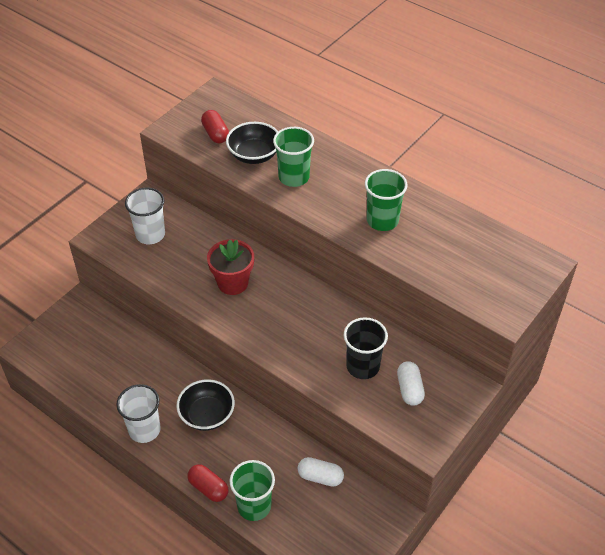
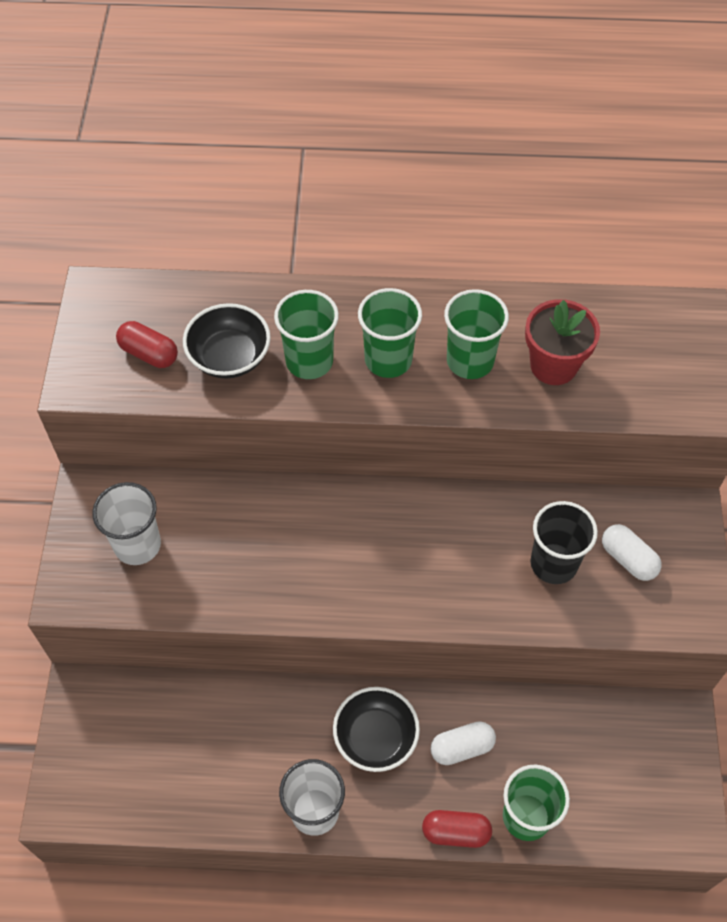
camera: 35 degrees left, 10 degrees up
(232, 283) = (306, 549): red flower pot -> red flower pot (553, 365)
(320, 477) = (570, 726): white capsule -> white capsule (462, 747)
(337, 197) = (388, 360): none -> green cup

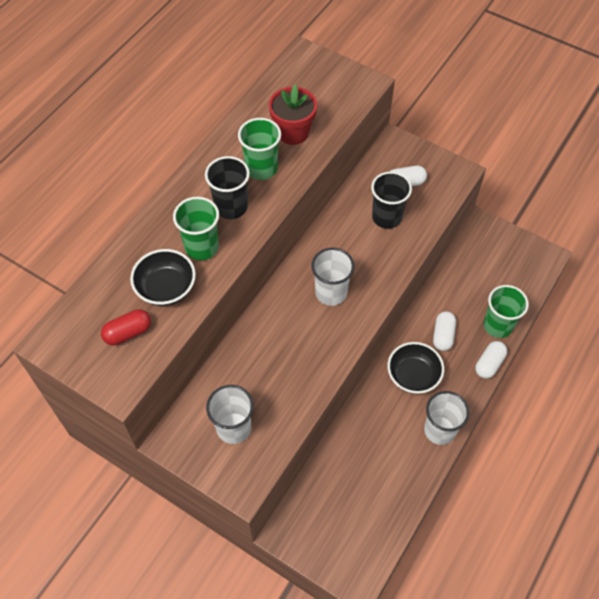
camera: 60 degrees left, 0 degrees up
(388, 360) = (231, 207): green cup -> black cup
(389, 555) = (331, 292): none -> white cup
(456, 832) = (489, 364): red capsule -> white capsule

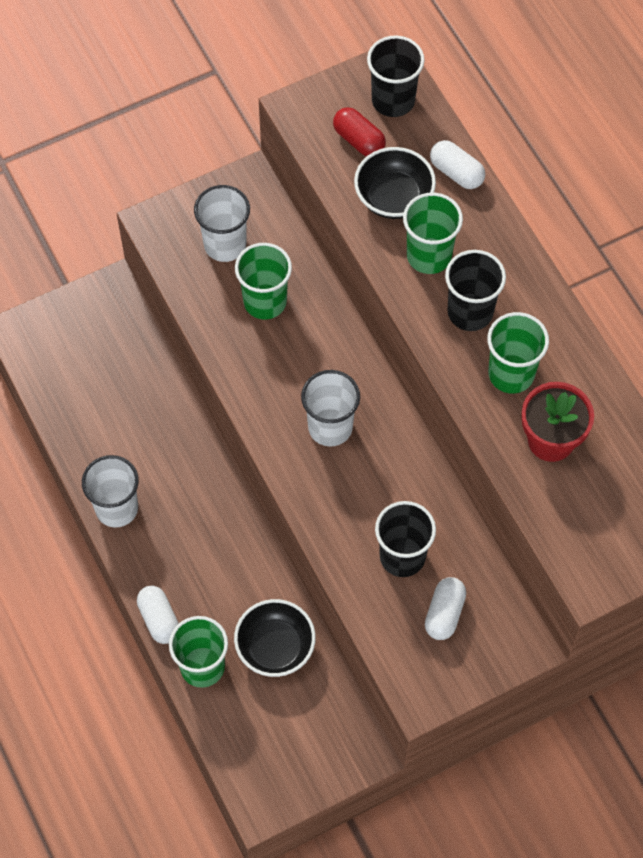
camera: 120 degrees right, 5 degrees up
(80, 328) = (393, 100): none -> black cup
(128, 333) = (359, 140): red capsule -> red capsule turned 45 degrees counterclockwise
(264, 377) = (265, 301): none -> green cup
(413, 376) = (201, 521): black bowl -> black bowl (275, 647)
(443, 335) = (231, 590): white capsule -> white capsule (456, 172)

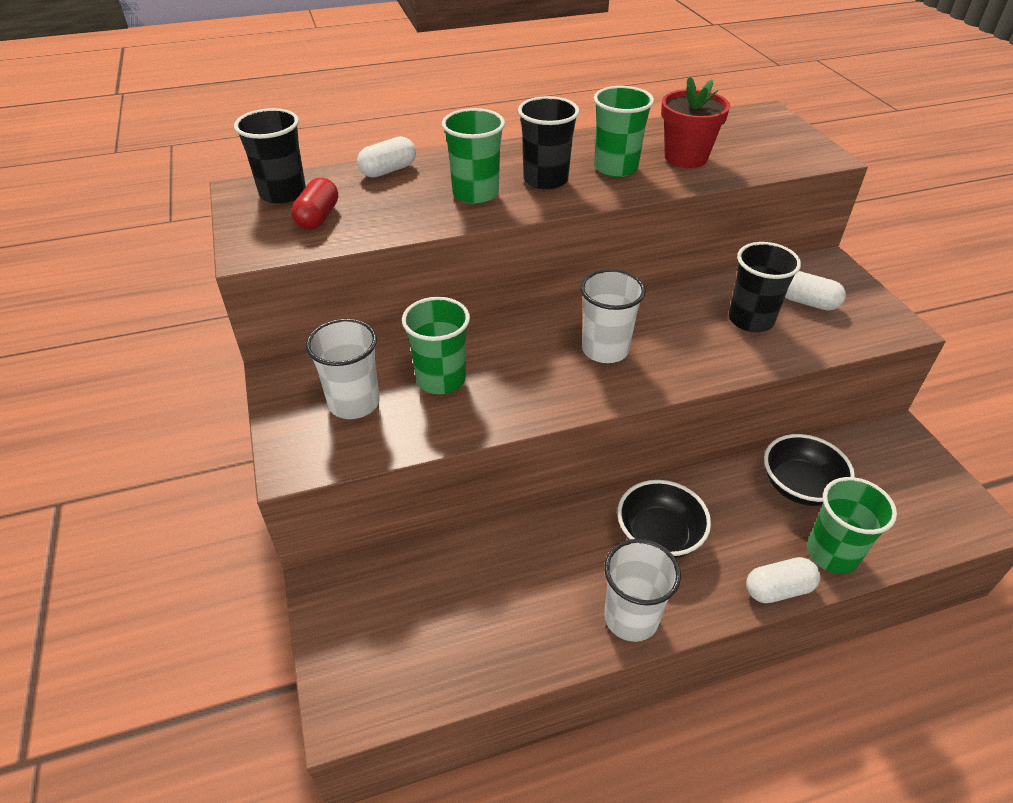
camera: 80 degrees left, 20 degrees down
(359, 140) = (318, 217): red capsule -> red capsule turned 45 degrees counterclockwise
(394, 197) = (399, 205): black bowl -> black bowl (658, 536)

